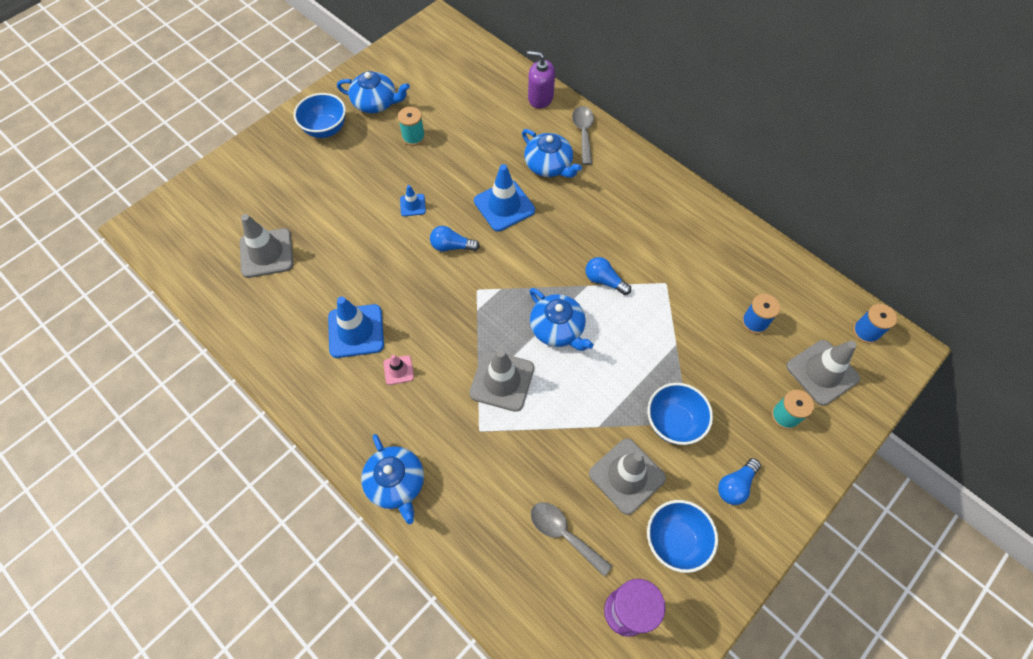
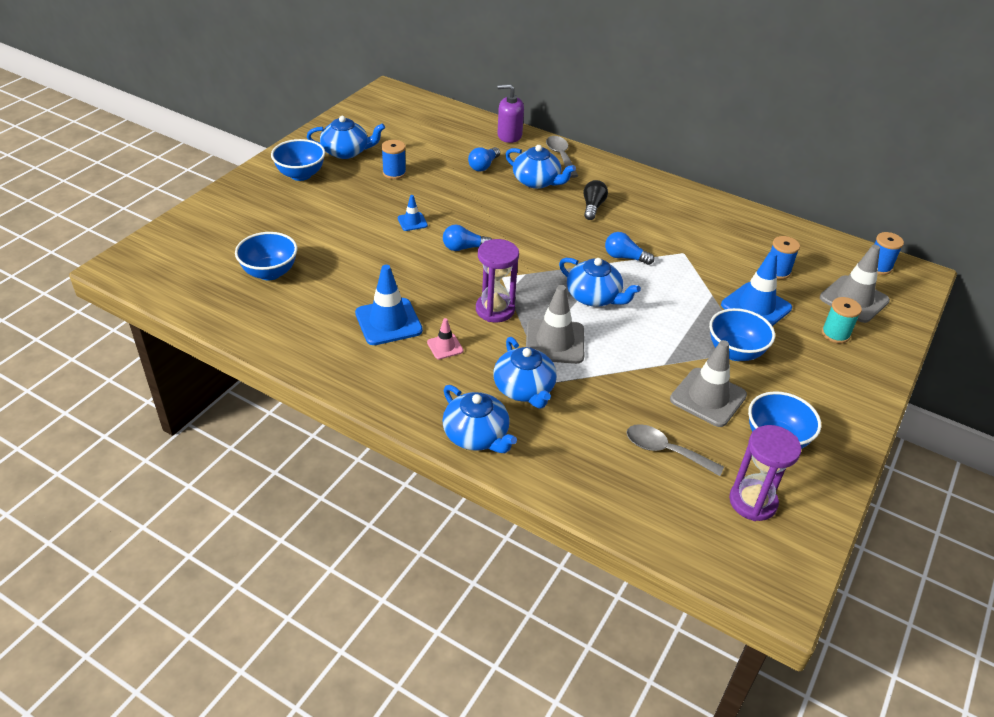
camera: 15 degrees left, 20 degrees down
(266, 253) = (270, 273): grey traffic cone -> blue bowl
(413, 137) = (394, 173): turquoise spool -> blue spool
(456, 435) = (524, 389): none -> blue teapot
(458, 331) = (495, 310): none -> purple hourglass
(504, 206) = (505, 214): blue traffic cone -> blue traffic cone (756, 307)
(594, 208) = (593, 207): none -> black light bulb
(735, 485) = (813, 390): blue light bulb -> blue light bulb (483, 166)

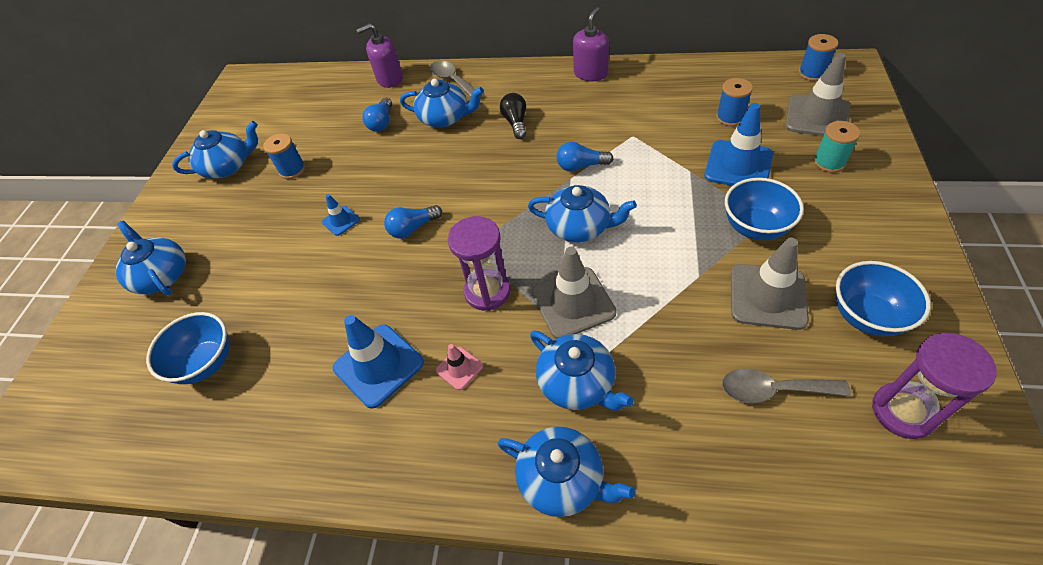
camera: 15 degrees left, 10 degrees up
(263, 206) = (162, 275): none -> blue teapot
(300, 175) = (188, 216): blue bowl -> none
(682, 194) = (590, 73): none -> purple soap dispenser

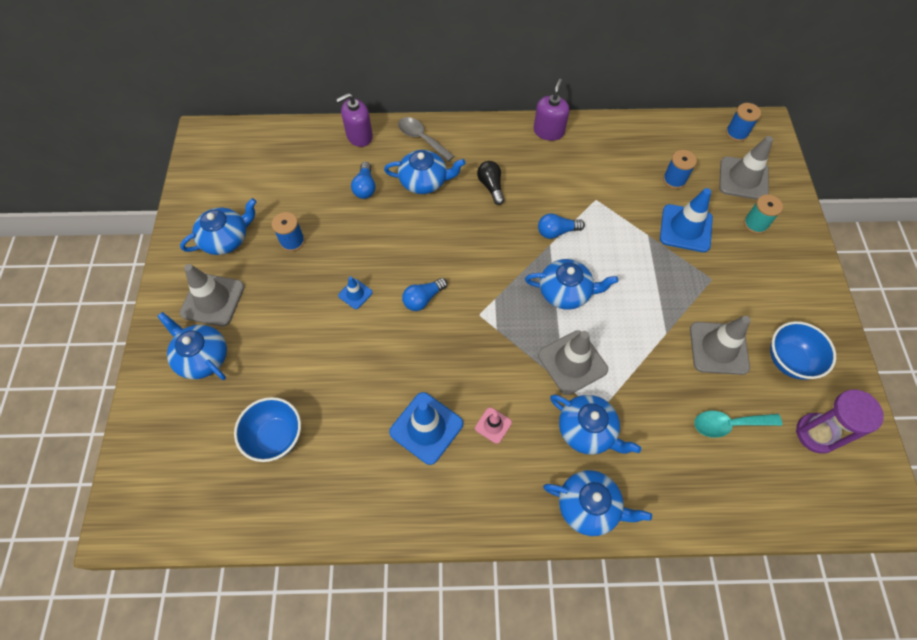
camera: 15 degrees left, 10 degrees up
(193, 221) = (213, 300): none -> grey traffic cone
(487, 291) = (501, 356): purple hourglass -> none
(755, 227) = (704, 287): blue bowl -> none
(772, 390) = (728, 424): grey spoon -> turquoise spoon

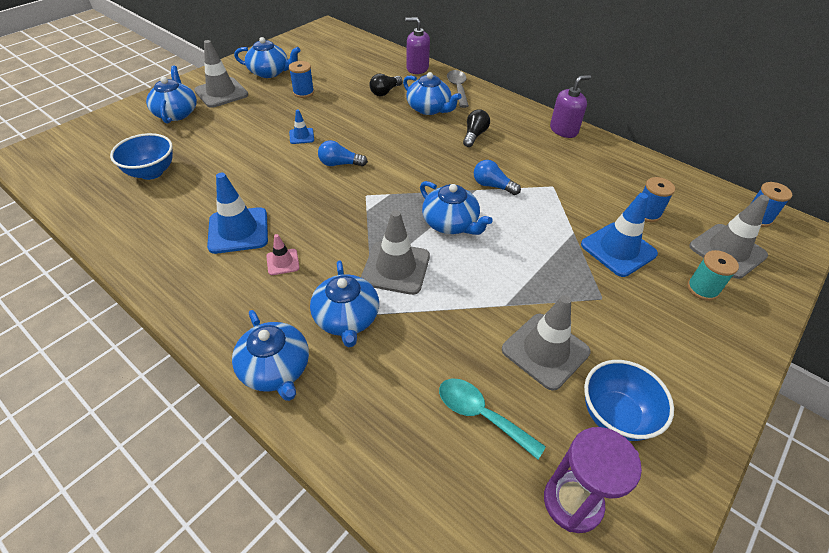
camera: 40 degrees right, 15 degrees down
(365, 187) = (385, 92): blue light bulb -> black light bulb

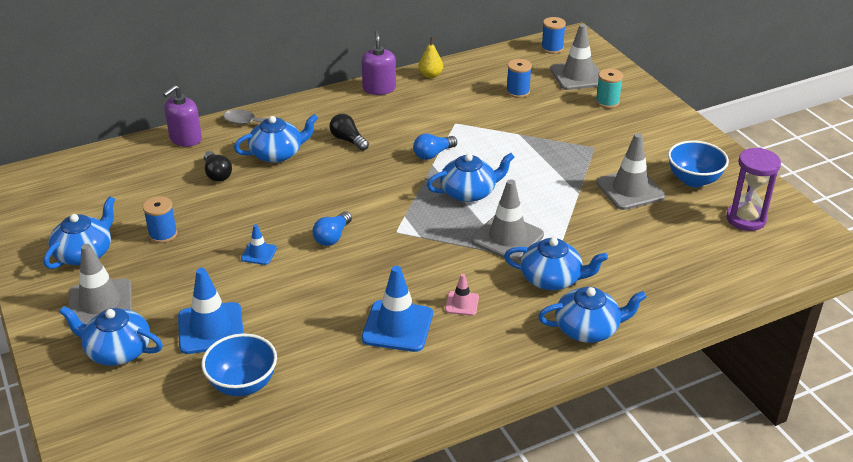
camera: 65 degrees left, 10 degrees down
(481, 414) = (671, 236): turquoise spoon -> none
(614, 151) = (430, 75): none -> yellow pear
(618, 249) = (549, 121): blue traffic cone -> blue traffic cone (211, 328)

